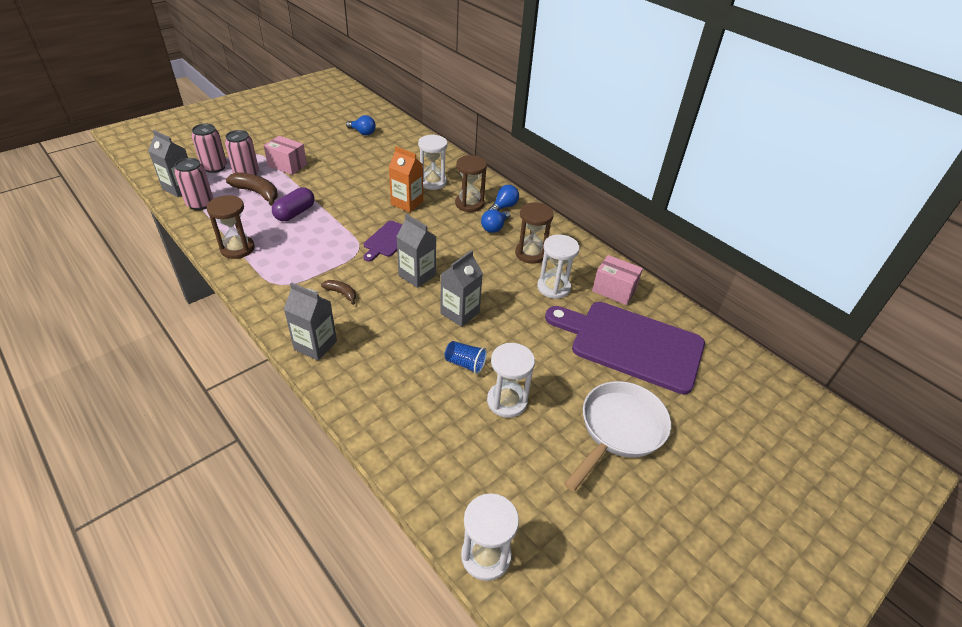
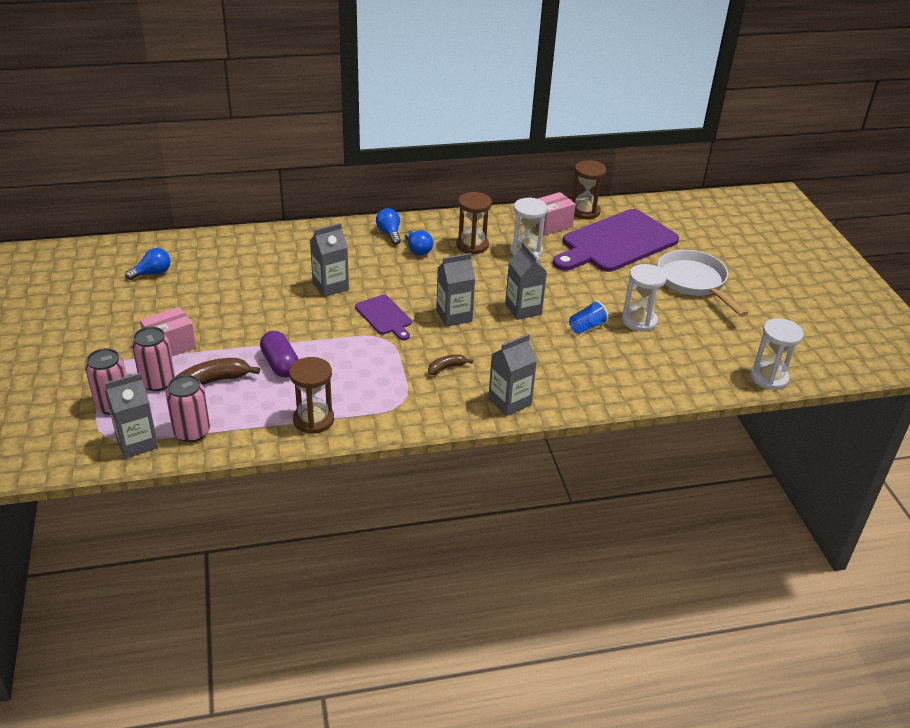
camera: 60 degrees left, 5 degrees down
(407, 203) = (330, 286): orange carton -> grey carton
(432, 182) = (307, 259): white hourglass -> none
(469, 204) = (366, 250): brown hourglass -> brown hourglass (584, 211)

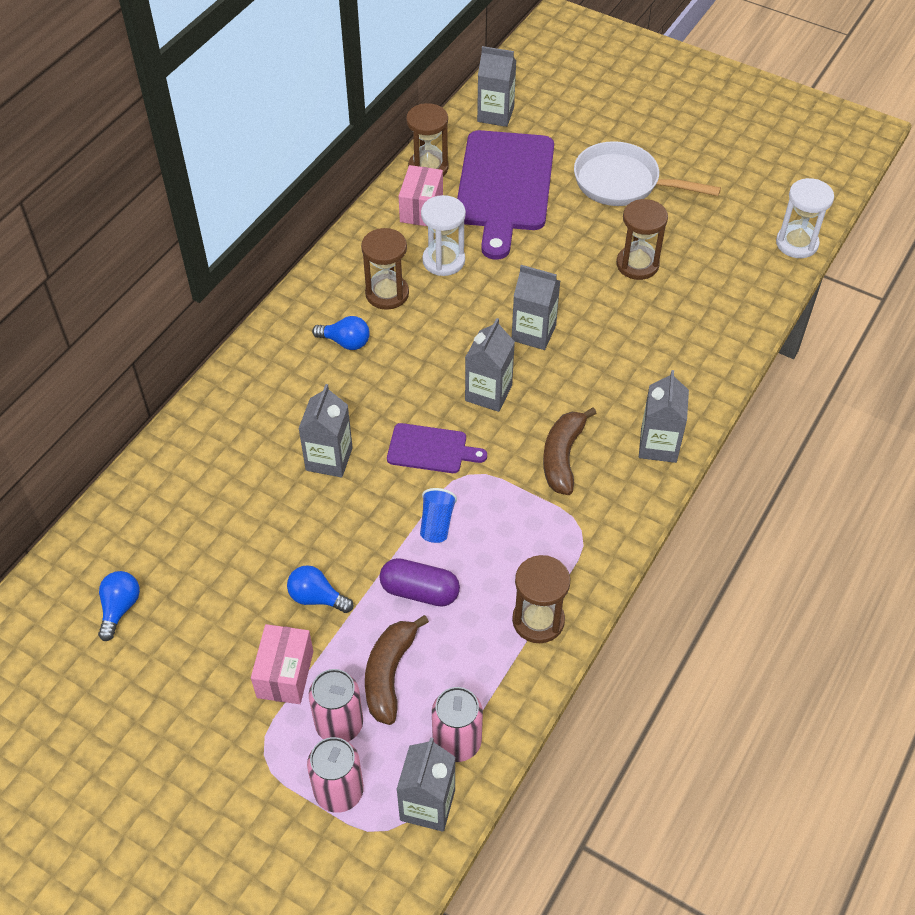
camera: 45 degrees left, 15 degrees up
(389, 233) = (289, 344): blue light bulb -> blue light bulb (317, 598)
(446, 367) = (562, 457): brown banana -> brown banana, size x1.78
(586, 327) = (608, 308): blue cup -> blue cup (436, 523)
(639, 321) = (637, 264): white hourglass -> brown hourglass
(664, 212) = (495, 114): none -> grey carton

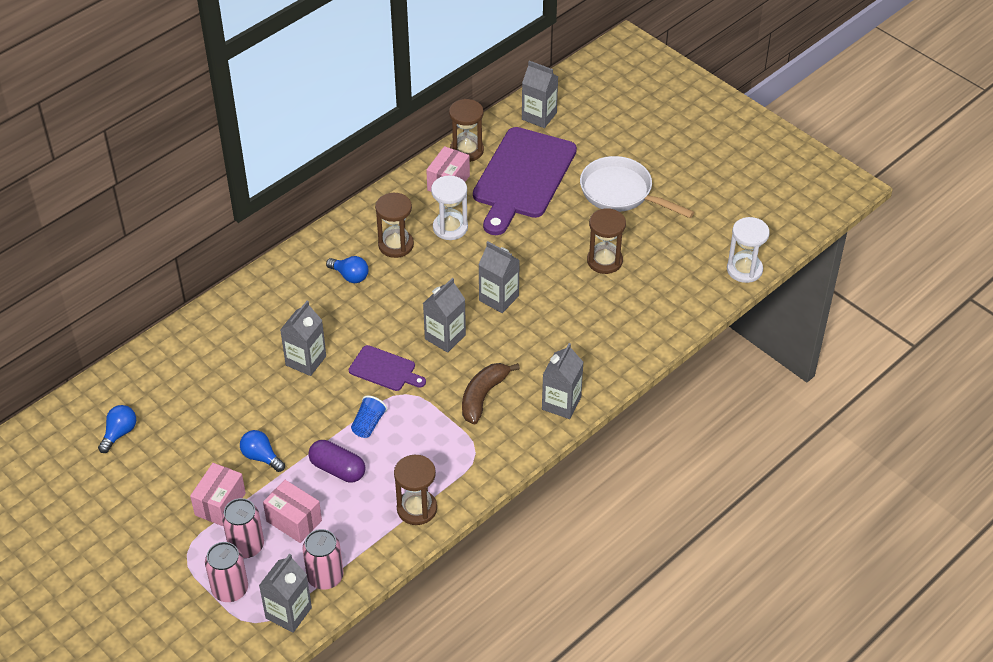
camera: 15 degrees right, 5 degrees down
(389, 674) = (294, 521): brown banana -> pink box

